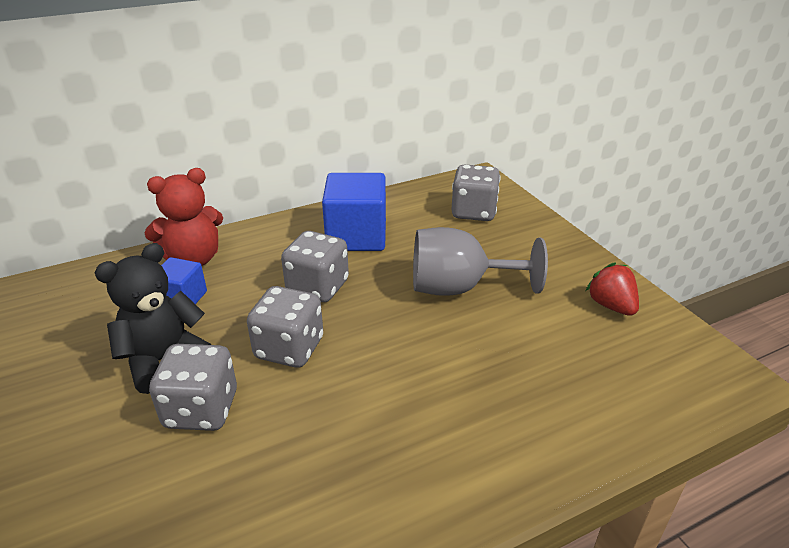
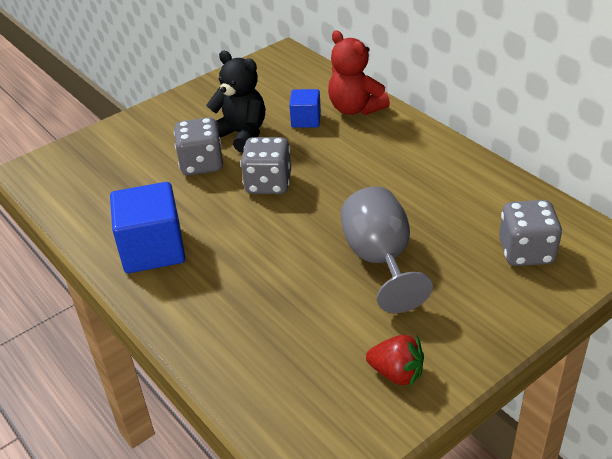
camera: 80 degrees right, 5 degrees up
(317, 287) = (346, 178): grey dice -> none
(356, 236) = (433, 181): blue cube -> blue cube (153, 249)
(611, 306) = (396, 373): red strawberry -> red strawberry turned 60 degrees clockwise

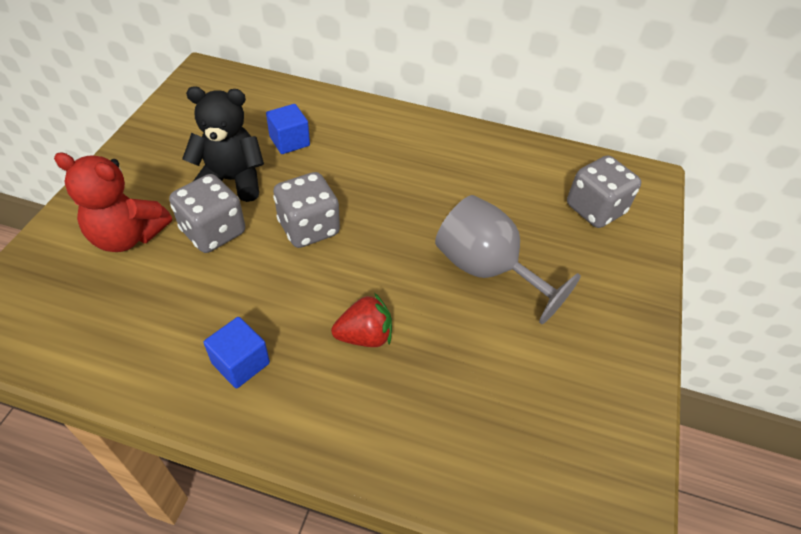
camera: 40 degrees left, 10 degrees up
(153, 249) = (240, 363): blue cube -> blue cube, size x0.56
(355, 108) = (330, 113): red teddy bear -> red teddy bear (128, 236)
(396, 373) = (599, 384): red strawberry -> red strawberry (364, 336)

